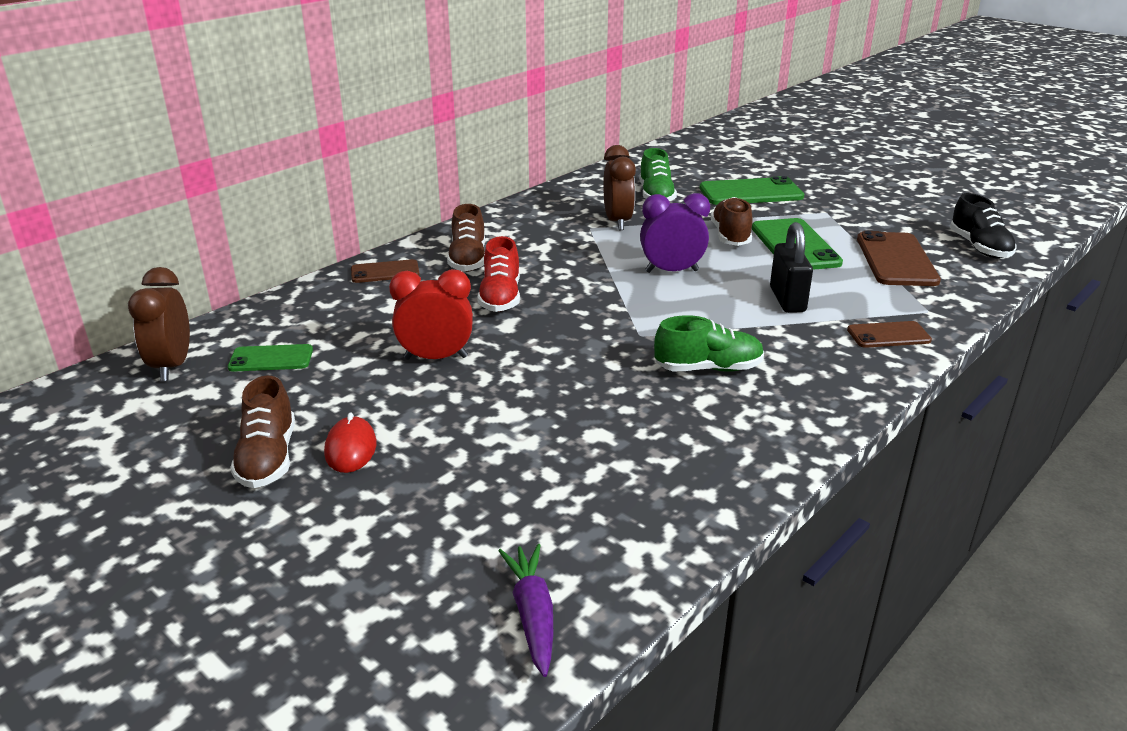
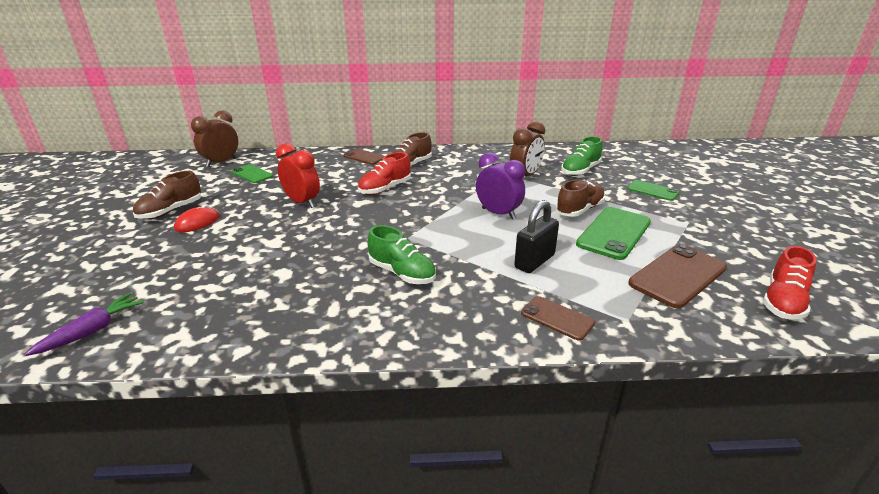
camera: 45 degrees right, 0 degrees up
(751, 192) = (652, 191): green phone -> green phone, size x0.58
(979, 247) = (783, 301): black shoe -> red shoe

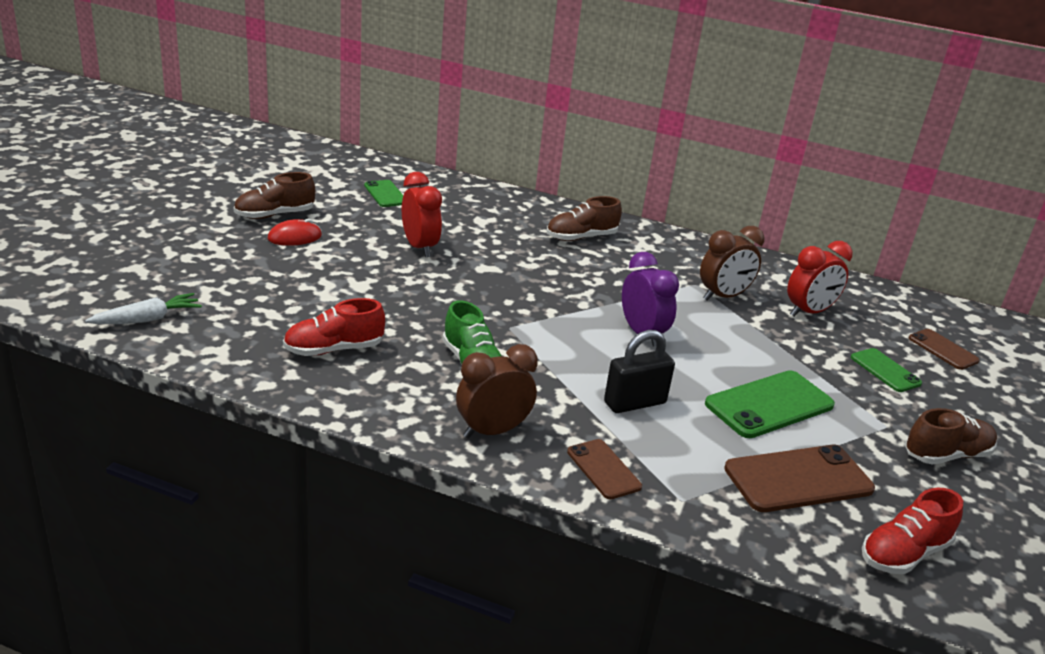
camera: 20 degrees right, 0 degrees up
(92, 331) = (147, 319): purple carrot -> white carrot
(221, 162) = (360, 168): brown clock -> brown clock (492, 431)
(364, 157) = (533, 209): brown phone -> brown phone (943, 349)
(385, 189) = (527, 259): red shoe -> red shoe (334, 349)
(579, 210) = (753, 362): brown shoe -> brown shoe (946, 455)
(580, 170) = (809, 312): green shoe -> red clock

